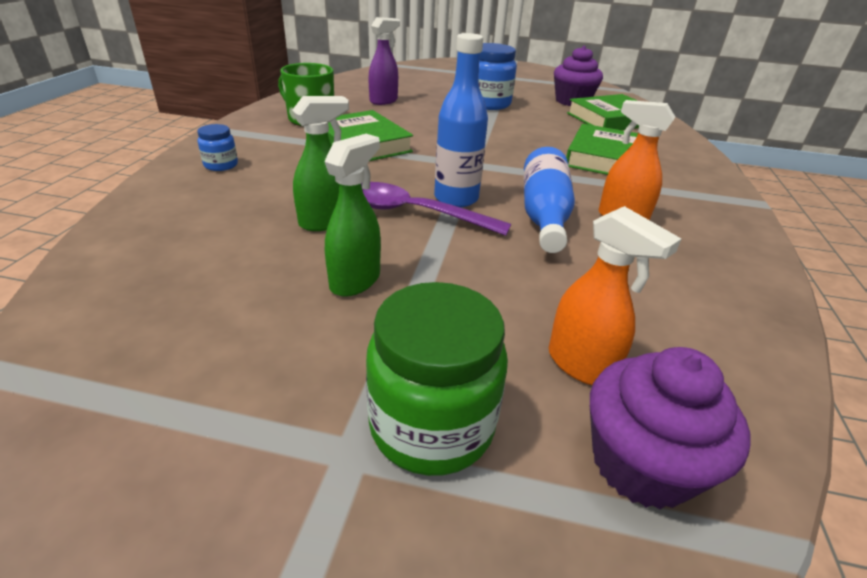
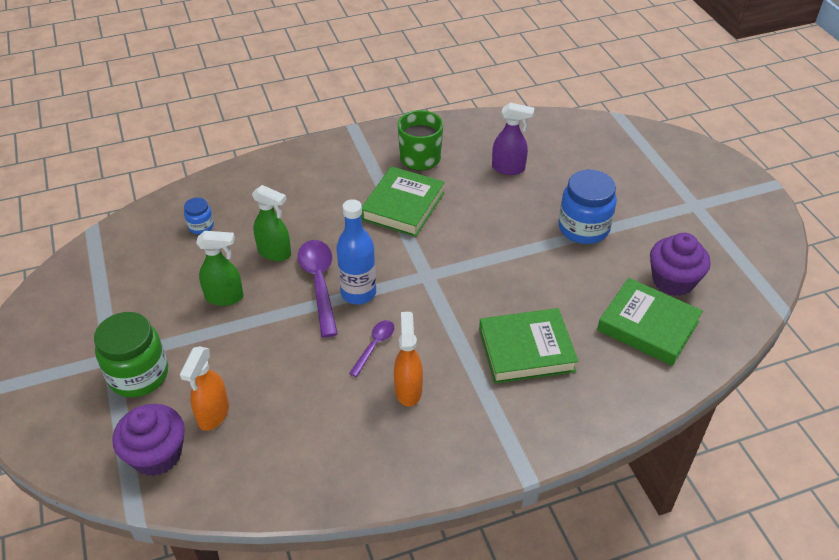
camera: 60 degrees right, 10 degrees up
(221, 165) = (305, 169): blue jar -> blue jar (201, 226)
(544, 215) = (374, 346): blue bottle -> purple spoon

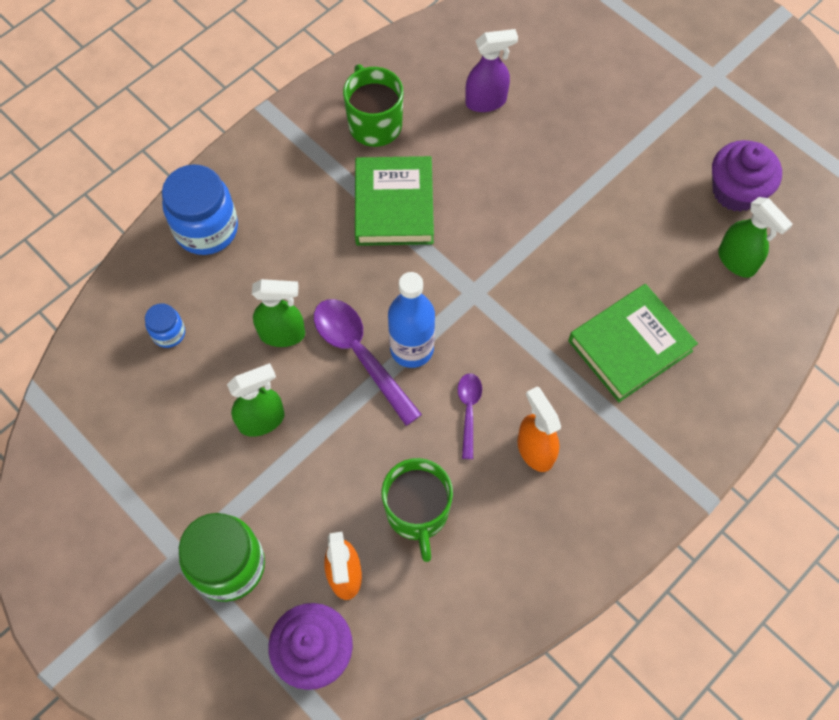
camera: 25 degrees left, 20 degrees up
(293, 396) = (417, 512): none -> green mug
(583, 228) = (611, 156): blue jar -> blue jar (206, 229)
(648, 326) = (737, 261): green book -> green spray bottle

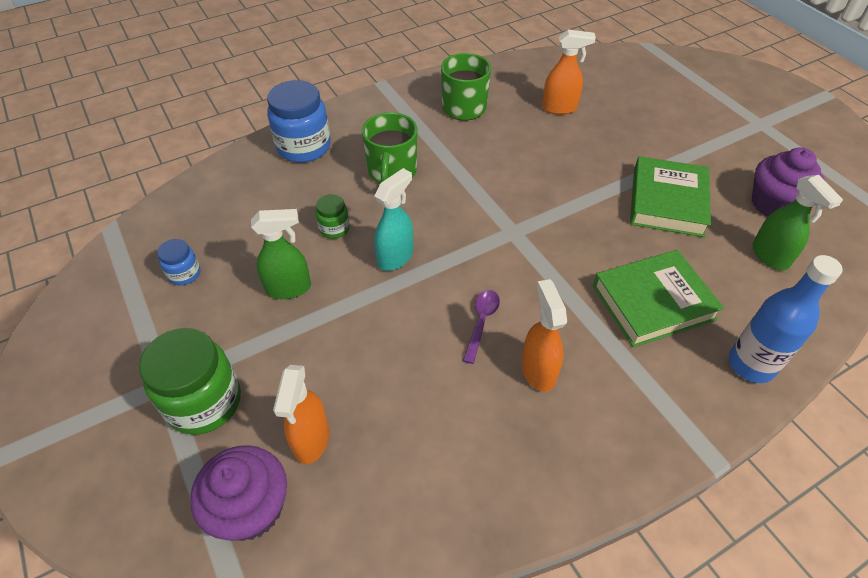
camera: 15 degrees right, 15 degrees down
(169, 333) = (240, 209): blue jar -> blue jar (184, 274)
(283, 334) = (334, 228): green spray bottle -> green jar
(360, 355) = (395, 257): purple spoon -> turquoise spray bottle
(394, 205) = (462, 159): green book -> green book (667, 201)
(412, 349) = (443, 262): blue bottle -> blue bottle (751, 364)
(417, 512) = (404, 399): green mug -> green mug (392, 172)
(486, 101) = (559, 108): purple spray bottle -> orange spray bottle

